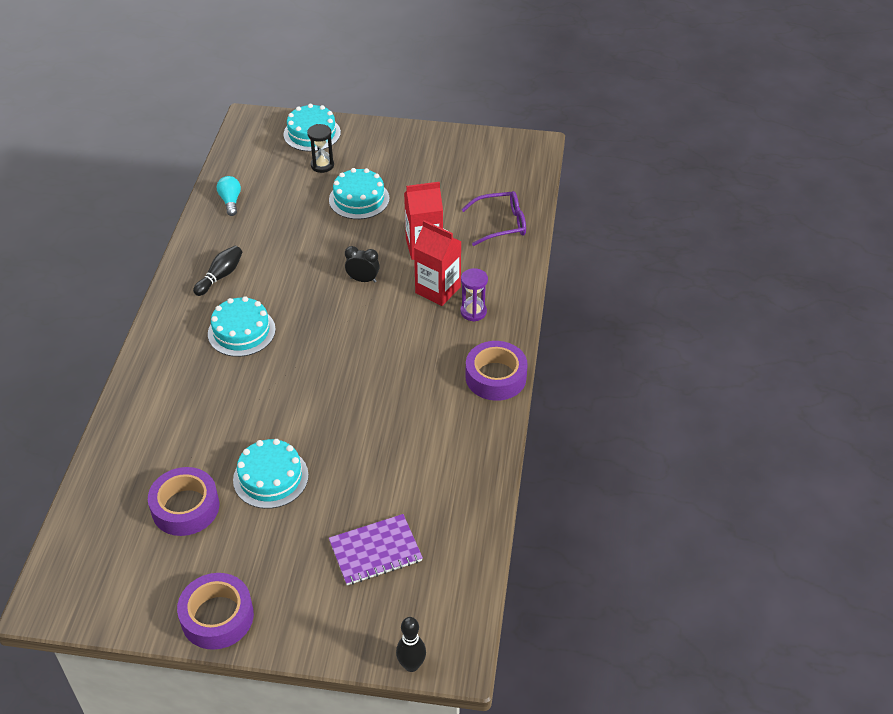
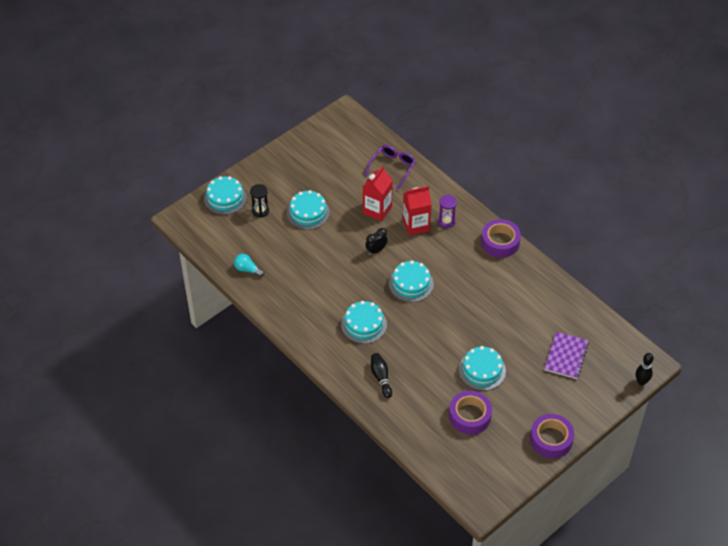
camera: 50 degrees left, 5 degrees up
(220, 276) = (309, 309): black bowling pin -> black bowling pin (381, 378)
(343, 336) = (411, 284): none -> turquoise cake

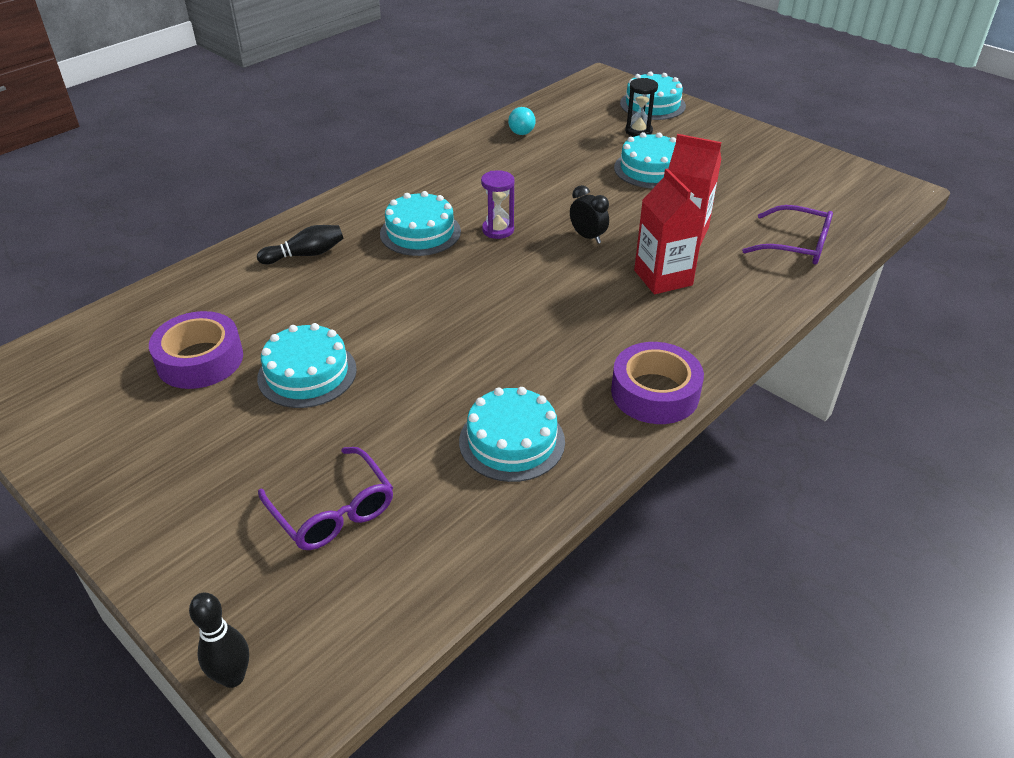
camera: 85 degrees right, 10 degrees down
(247, 269) = (520, 129): turquoise light bulb -> turquoise light bulb turned 150 degrees clockwise
(411, 284) = (517, 278): turquoise cake -> turquoise cake (512, 441)
(446, 221) = (686, 315): purple hourglass -> purple hourglass (498, 230)
(551, 439) = (106, 483): purple tape -> none
(566, 356) = (332, 510): purple notebook -> purple glasses

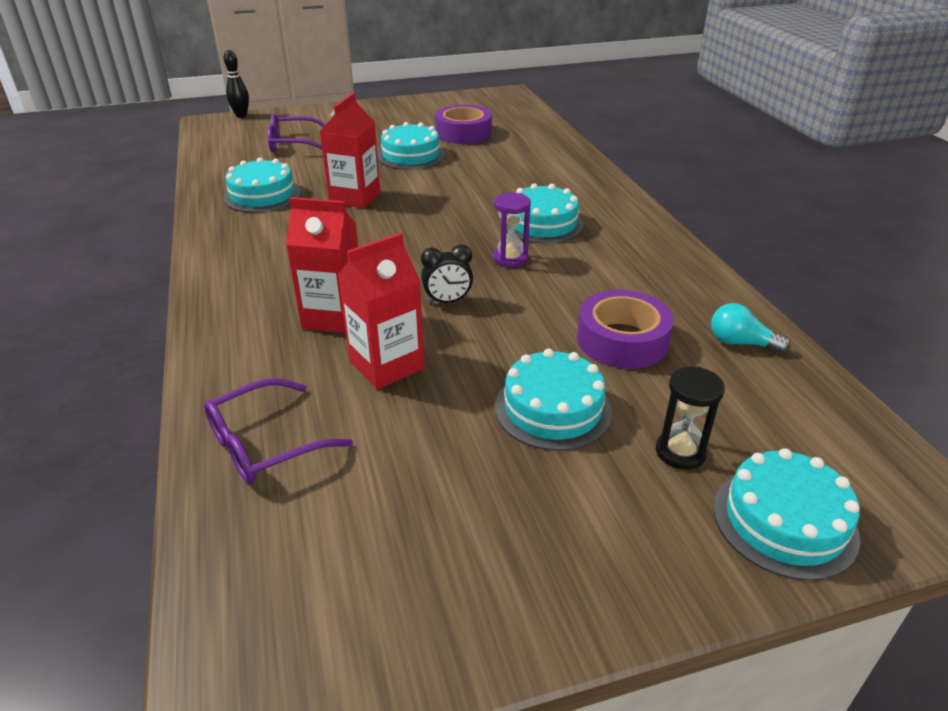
camera: 120 degrees right, 5 degrees down
(305, 255) = (553, 176): black bowling pin -> none
(459, 363) = (355, 198): none -> red carton
(655, 393) = (218, 254): purple tape -> purple tape (622, 340)

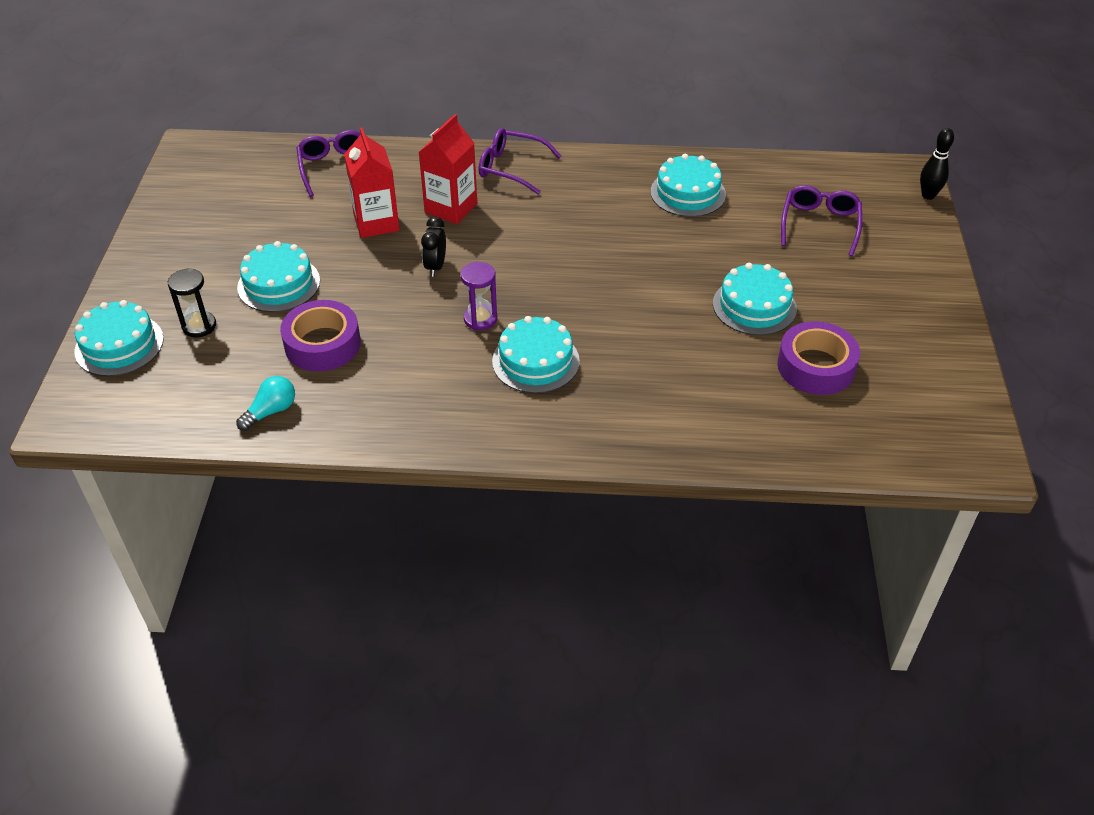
camera: 110 degrees right, 10 degrees up
(236, 293) = (512, 168): none -> purple glasses
(355, 198) = (655, 248): red carton -> none

